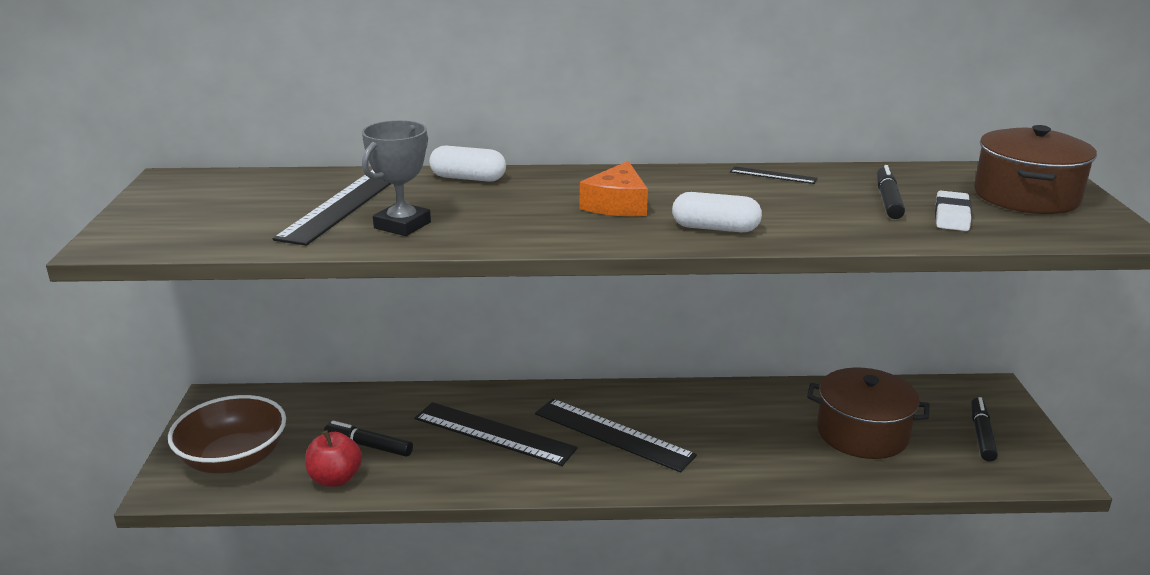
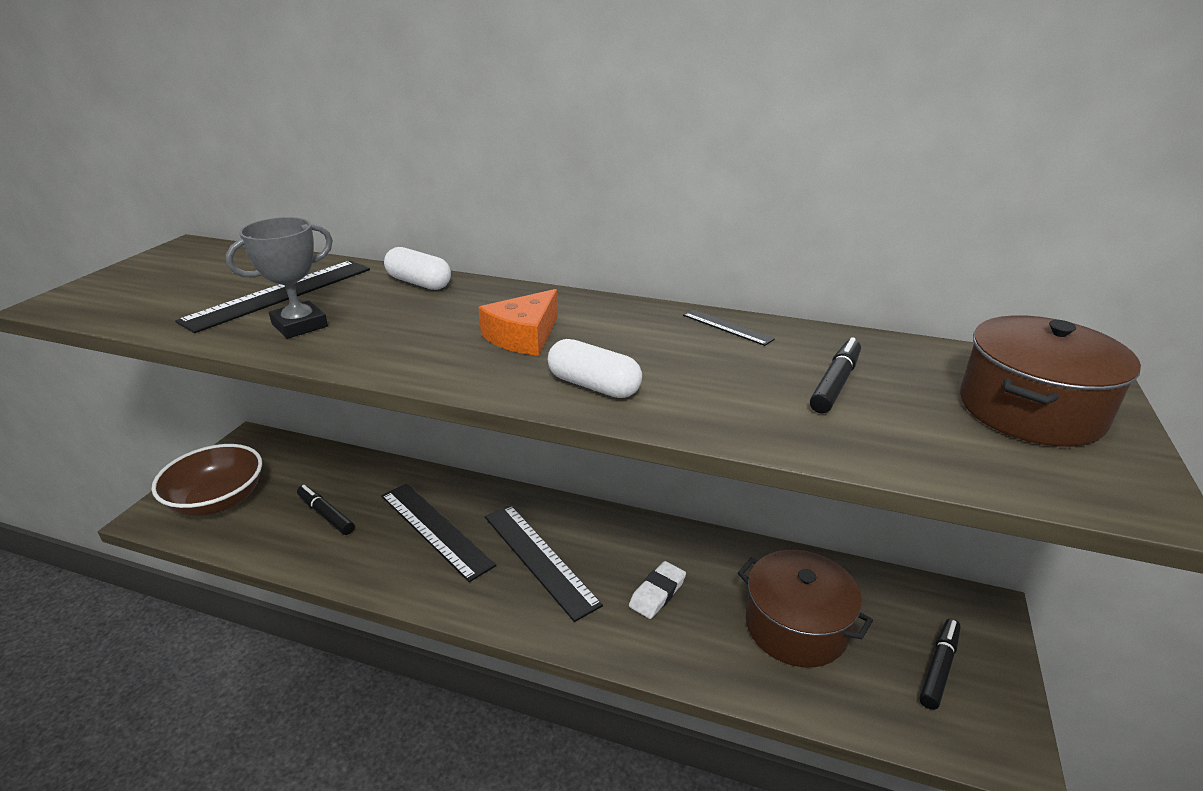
camera: 20 degrees right, 5 degrees up
(335, 479) = (275, 542): red apple -> none
(951, 216) = (900, 422): white eraser -> white eraser (657, 593)

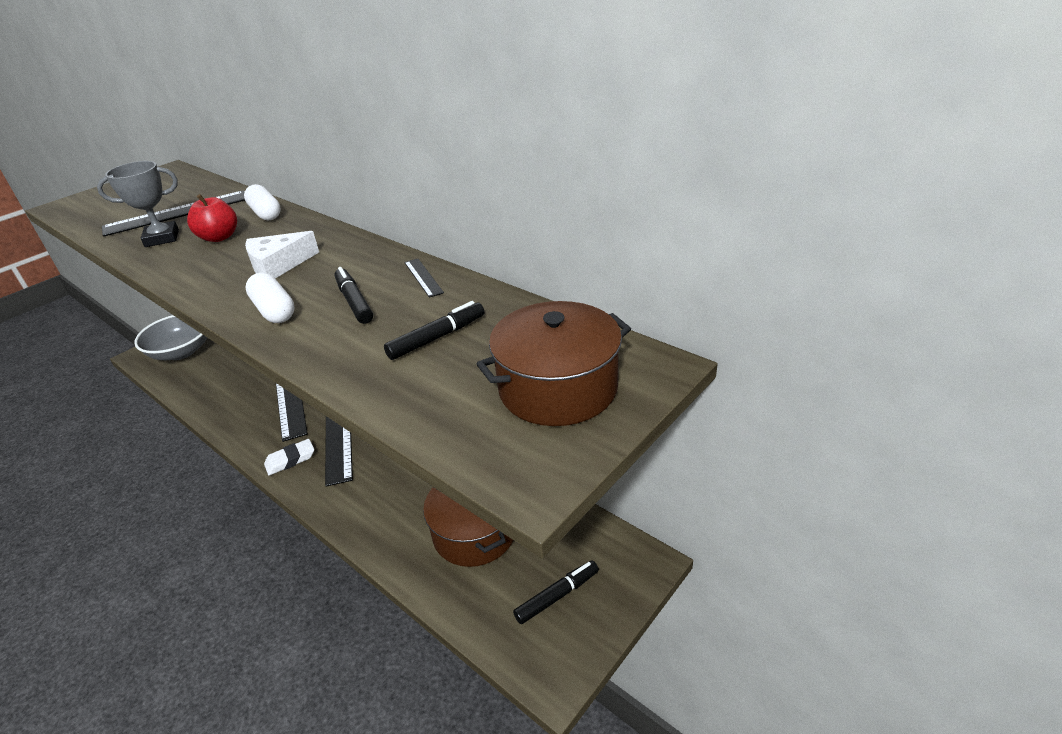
camera: 25 degrees right, 5 degrees up
(218, 500) = (181, 352): brown bowl -> grey bowl
(326, 515) = (233, 374): black marker -> black marker (354, 301)
(390, 315) = (219, 237): none -> red apple
(523, 336) = (278, 265): orange cheese -> white cheese
(657, 593) = (396, 481): white eraser -> white eraser (290, 460)

